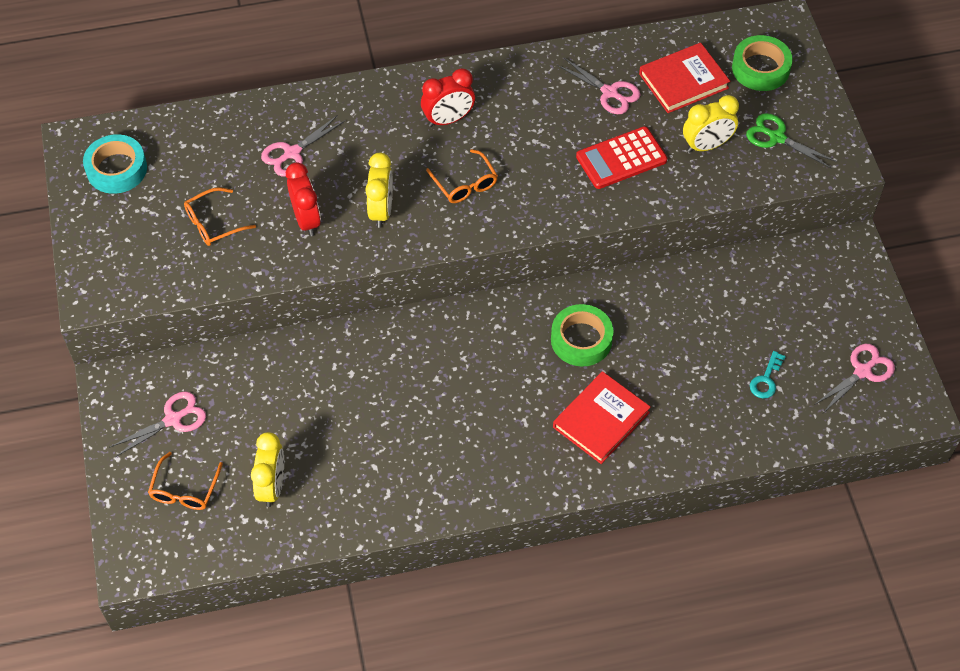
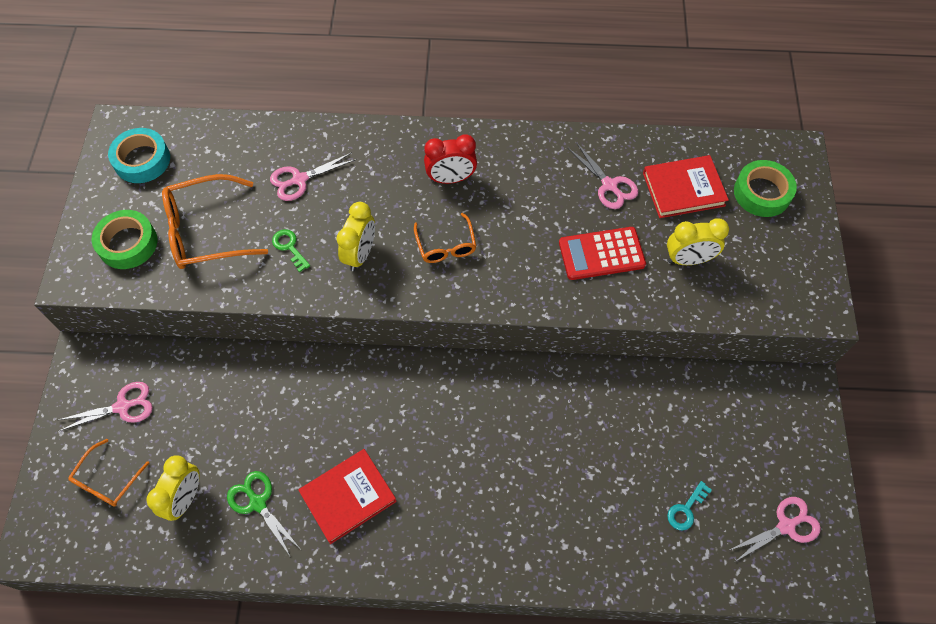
camera: 15 degrees right, 5 degrees up
(213, 223) = (206, 231): orange glasses -> orange glasses, size x1.73
(306, 220) = (289, 247): red clock -> green key
(581, 340) = (518, 421): green tape -> green tape (128, 243)
(601, 420) = (512, 510): red book -> red book (348, 497)
(777, 137) = (760, 267): green scissors -> green scissors (258, 503)

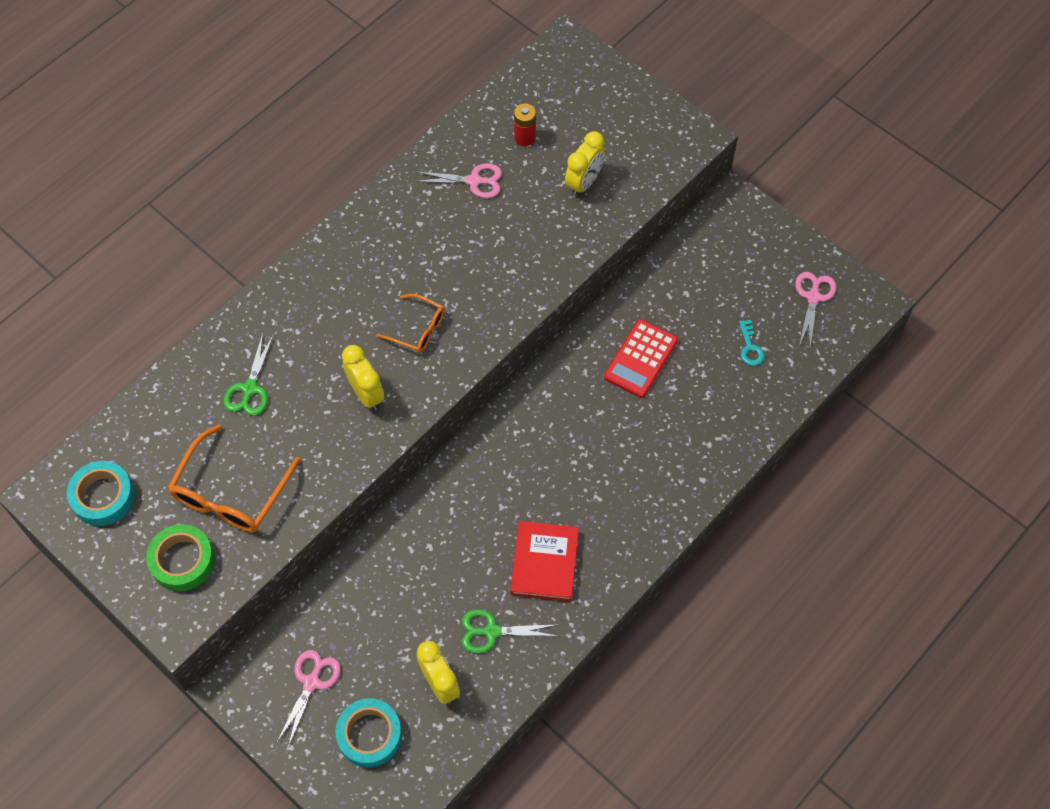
camera: 50 degrees left, 0 degrees up
(107, 480) = (369, 735): orange glasses -> turquoise tape
(289, 247) = (309, 440): green key -> none
(299, 180) = (250, 389): pink scissors -> green scissors
(451, 179) = (360, 281): red clock -> none
(601, 254) = (526, 232): red calculator -> red calculator (640, 359)
(683, 189) = (525, 137): red book -> red battery
(762, 193) = (576, 93): green tape -> none

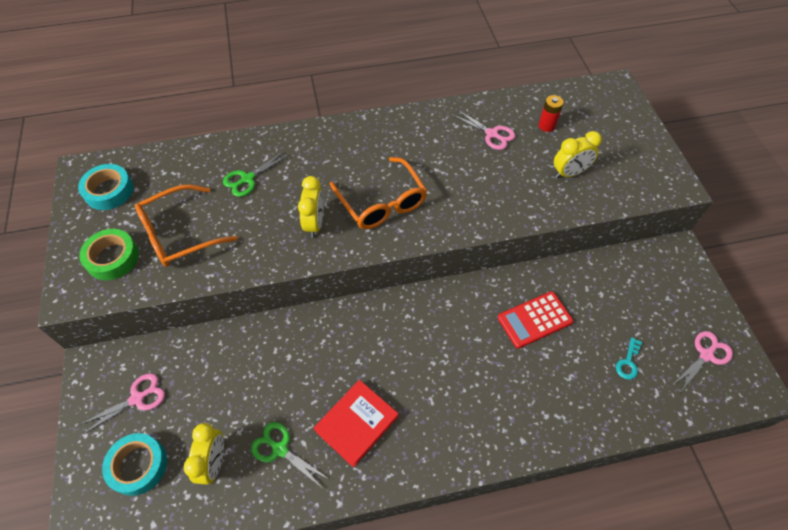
camera: 35 degrees right, 5 degrees down
(417, 329) = (382, 202): orange glasses -> orange glasses, size x1.73

